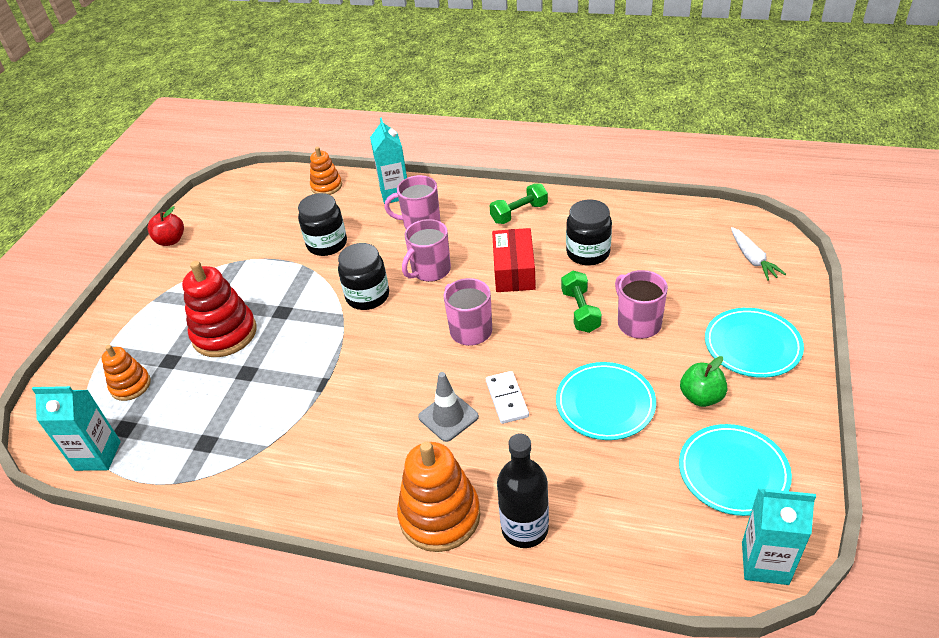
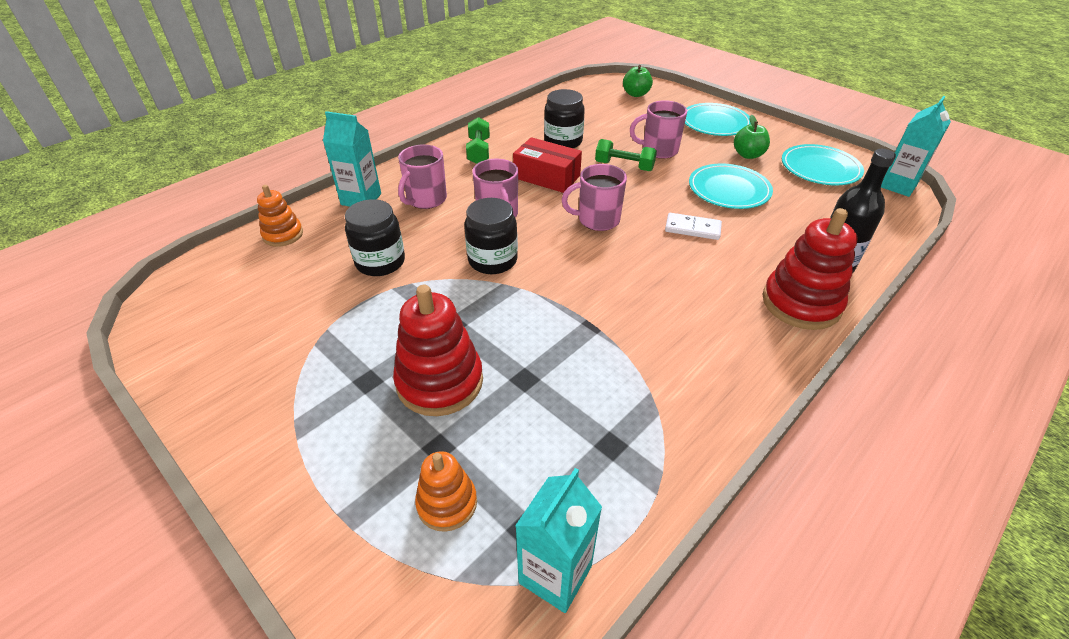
camera: 65 degrees left, 0 degrees up
(171, 240) = (193, 389): red apple -> none
(439, 515) = (801, 303): orange stacking toy -> red stacking toy
(448, 417) = (691, 263): grey traffic cone -> none
(752, 259) = (636, 94): white carrot -> green apple

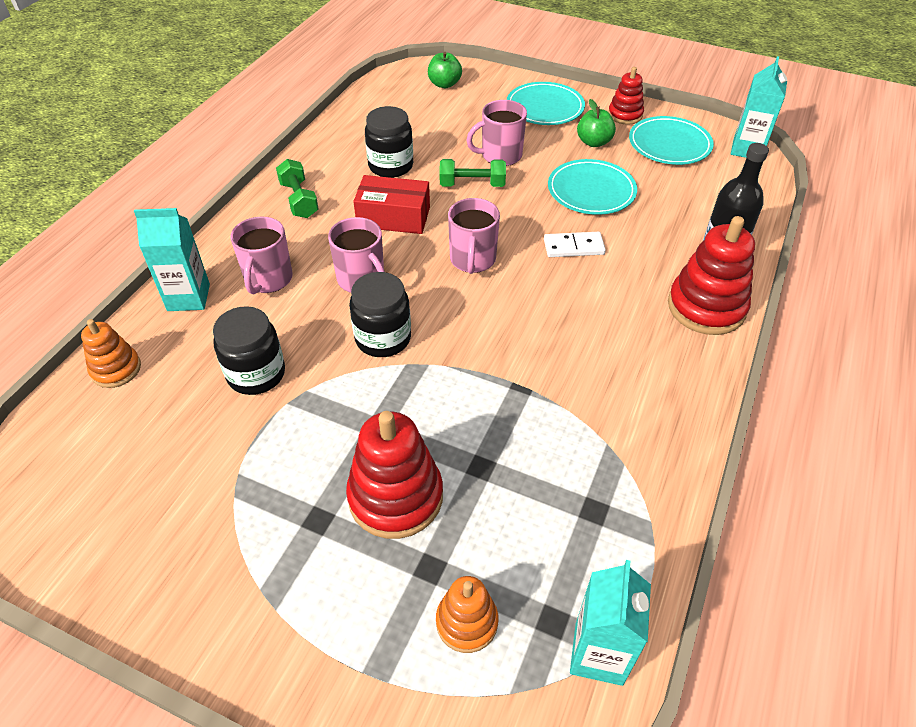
camera: 20 degrees left, 5 degrees up
(597, 220) = (472, 260): pink mug -> pink mug turned 60 degrees counterclockwise
(786, 140) = (625, 115): none -> red stacking toy

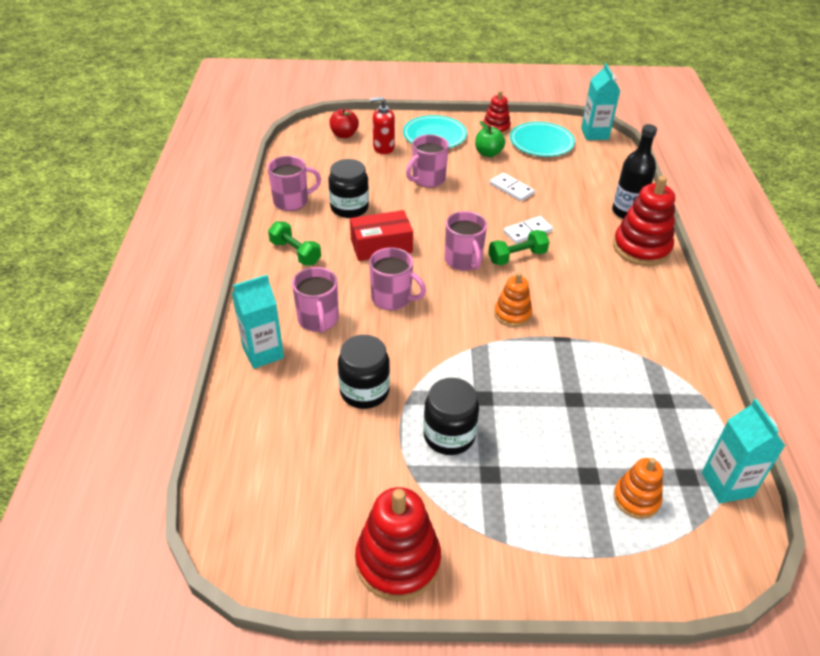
camera: 25 degrees left, 5 degrees down
(116, 369) = (246, 425): orange stacking toy -> orange stacking toy (512, 314)
(336, 144) = (292, 201): none -> pink mug
(383, 338) = (440, 335): black jar -> black jar (449, 436)
(395, 496) = (531, 439): red stacking toy -> red stacking toy (398, 561)
(444, 84) = (344, 135): green apple -> red apple
(472, 184) = (422, 206): green dumbbell -> green dumbbell (517, 257)
(477, 108) = (383, 147): none -> red soap dispenser
(591, 191) = (511, 189): turquoise plate -> white domino

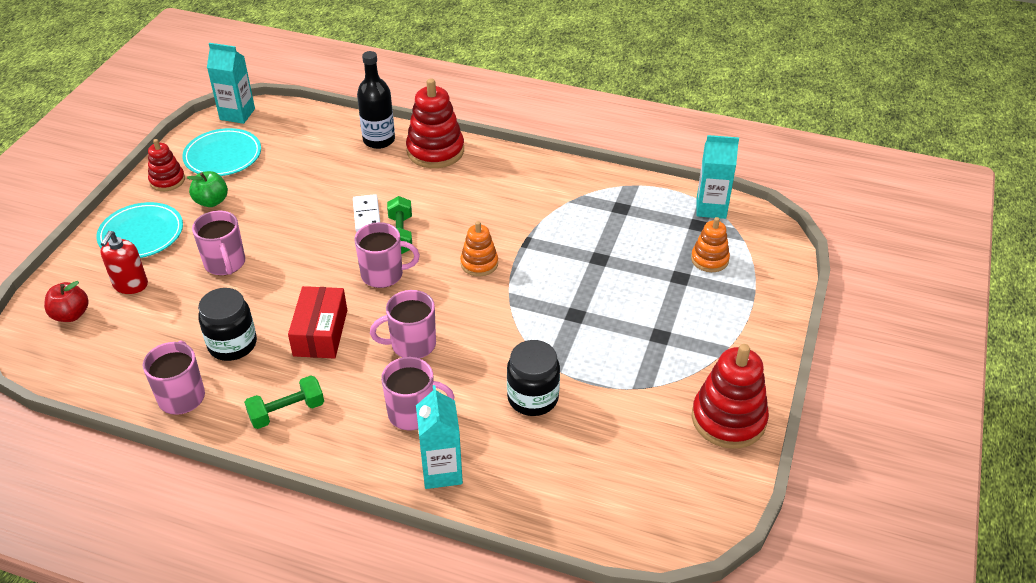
camera: 70 degrees left, 0 degrees up
(392, 298) = (412, 345): pink mug -> pink mug turned 150 degrees counterclockwise
(449, 436) = (609, 351): black jar -> none
(511, 189) = (289, 204): white domino -> none

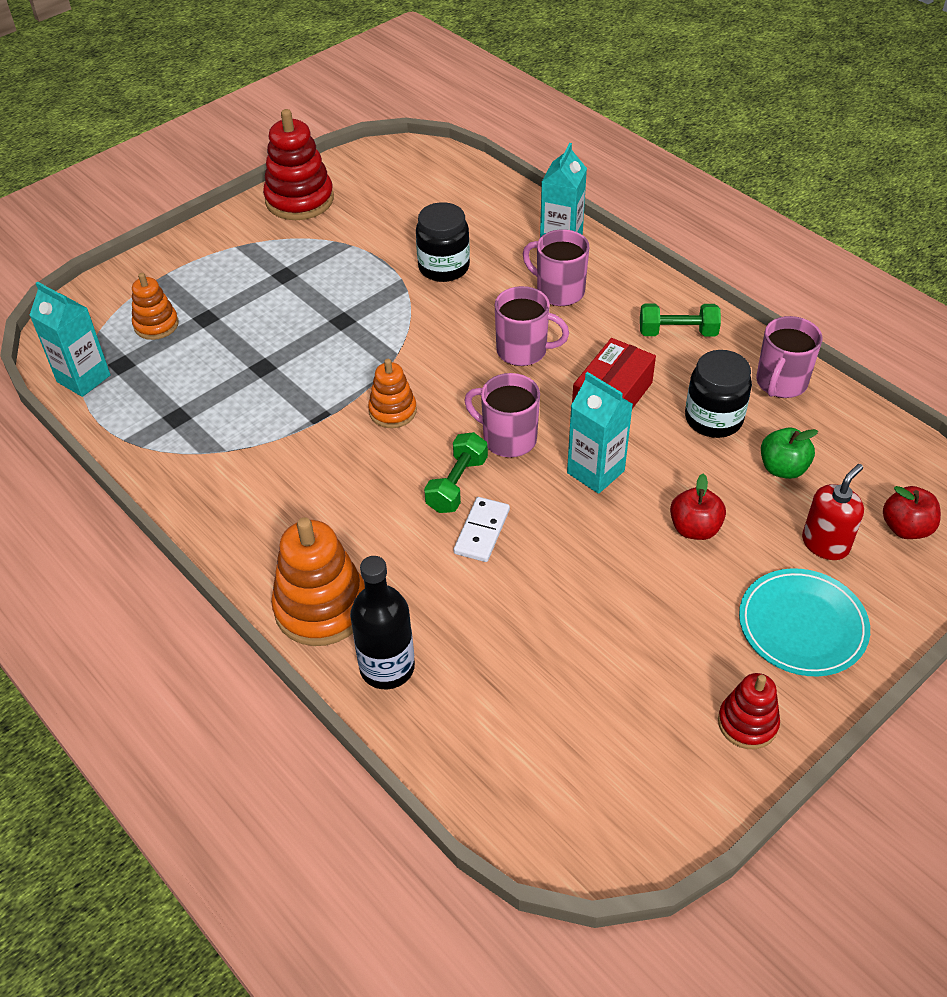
camera: 150 degrees left, 5 degrees up
(211, 201) = (687, 647): green apple -> green apple (783, 468)
(223, 156) = (644, 742): turquoise plate -> none
(225, 263) = (694, 528): pink mug -> red apple
(237, 114) = (589, 848): turquoise carton -> turquoise carton (595, 472)
(435, 151) = (321, 607): red stacking toy -> orange stacking toy

